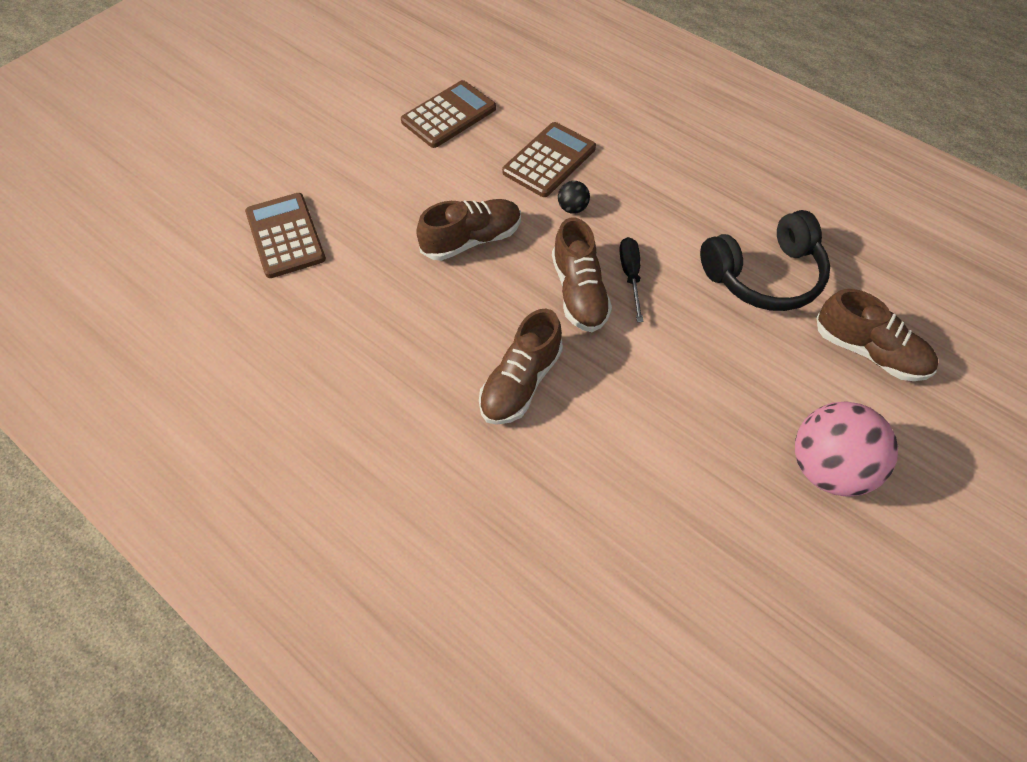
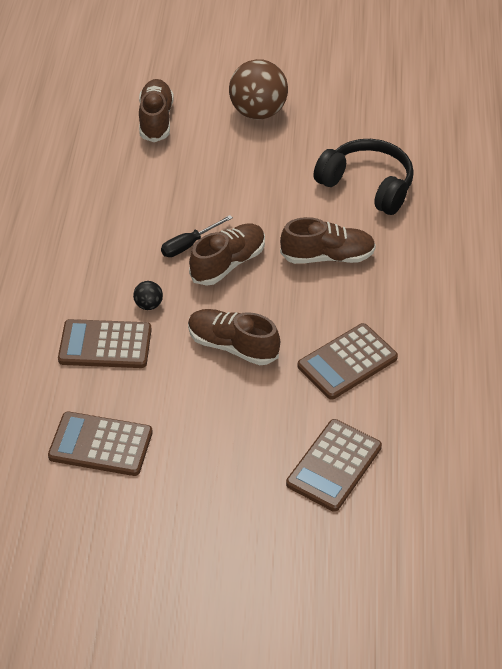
camera: 125 degrees left, 10 degrees down
(374, 311) = (347, 362): none -> brown calculator
(764, 275) = (130, 182): black headphones -> black headphones (367, 185)
(827, 468) = (258, 112): pink ball -> brown ball

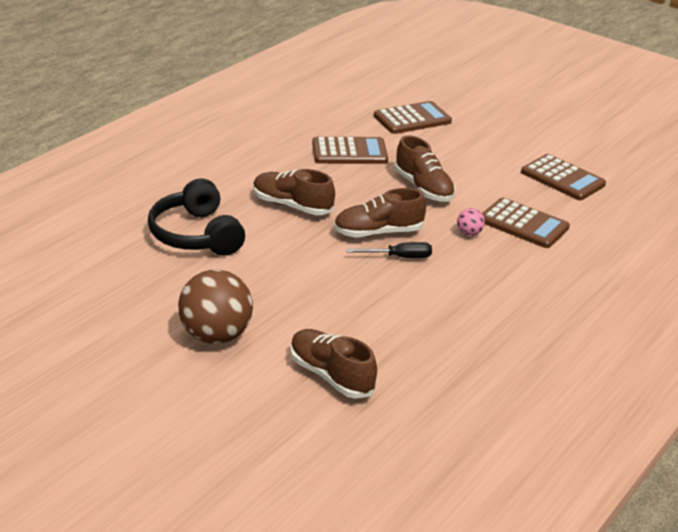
camera: 150 degrees left, 15 degrees down
(148, 305) = (469, 233): black ball -> pink ball
(156, 120) = (331, 376): brown shoe -> brown shoe turned 105 degrees clockwise

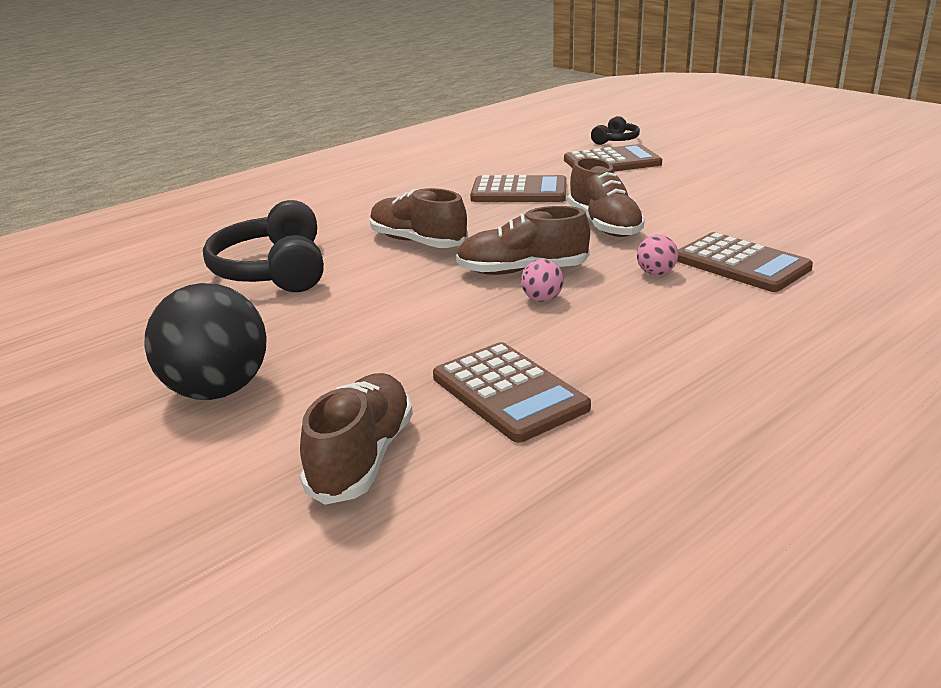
camera: 15 degrees right, 5 degrees down
(215, 336) = (217, 390): brown ball -> black ball
(331, 376) = (362, 457): brown shoe -> brown shoe turned 45 degrees clockwise
(399, 257) = (542, 299): black screwdriver -> pink ball
(409, 92) = (616, 140): none -> black headphones
(562, 178) = (807, 216): brown calculator -> brown calculator (509, 393)

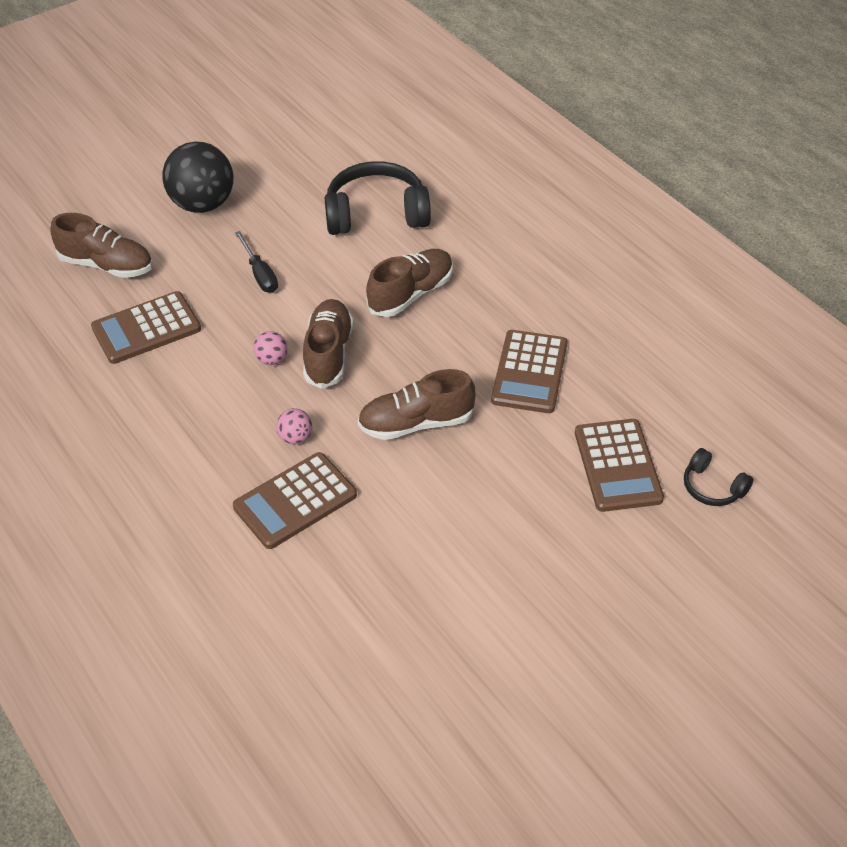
camera: 95 degrees right, 20 degrees up
(385, 326) = (260, 274): none -> black screwdriver

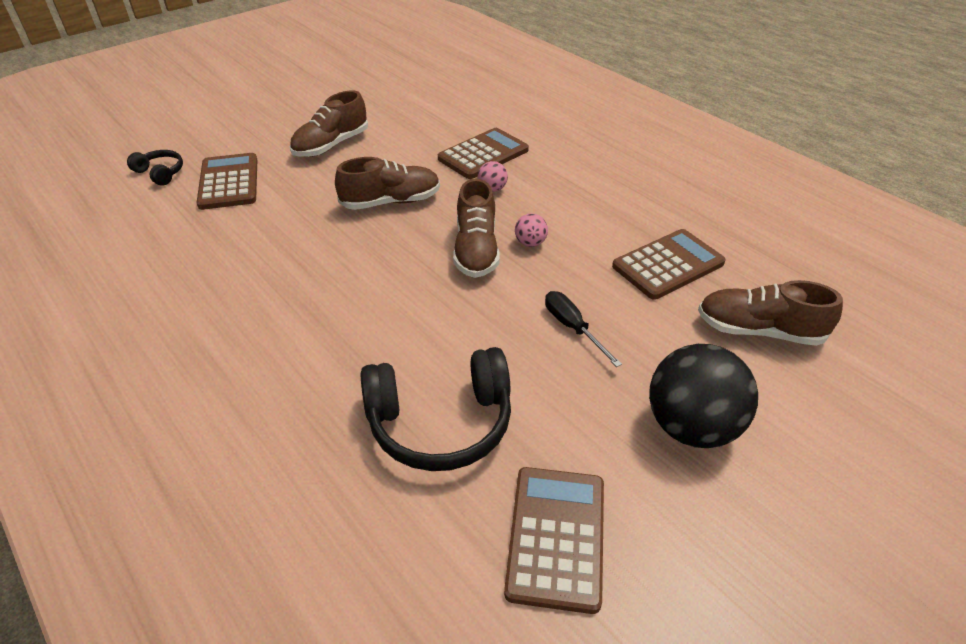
camera: 175 degrees right, 5 degrees down
(411, 294) = (393, 312): brown shoe -> brown shoe (331, 145)
(529, 372) = (281, 243): brown calculator -> brown calculator (556, 537)

